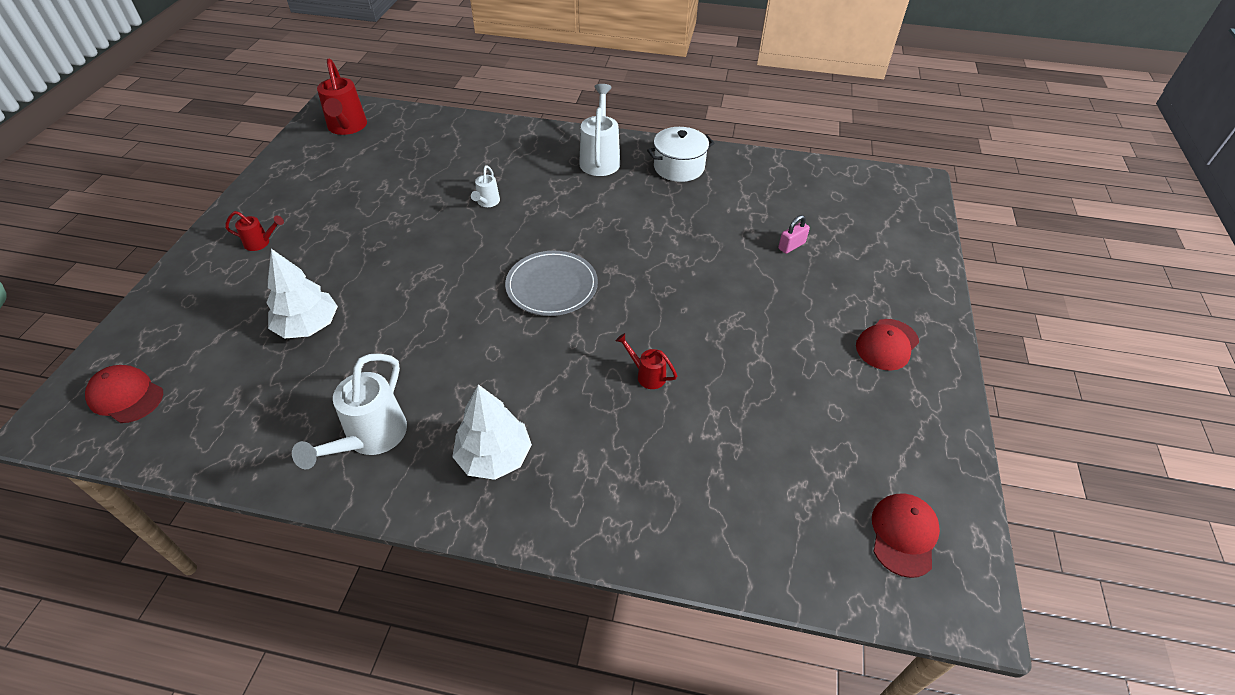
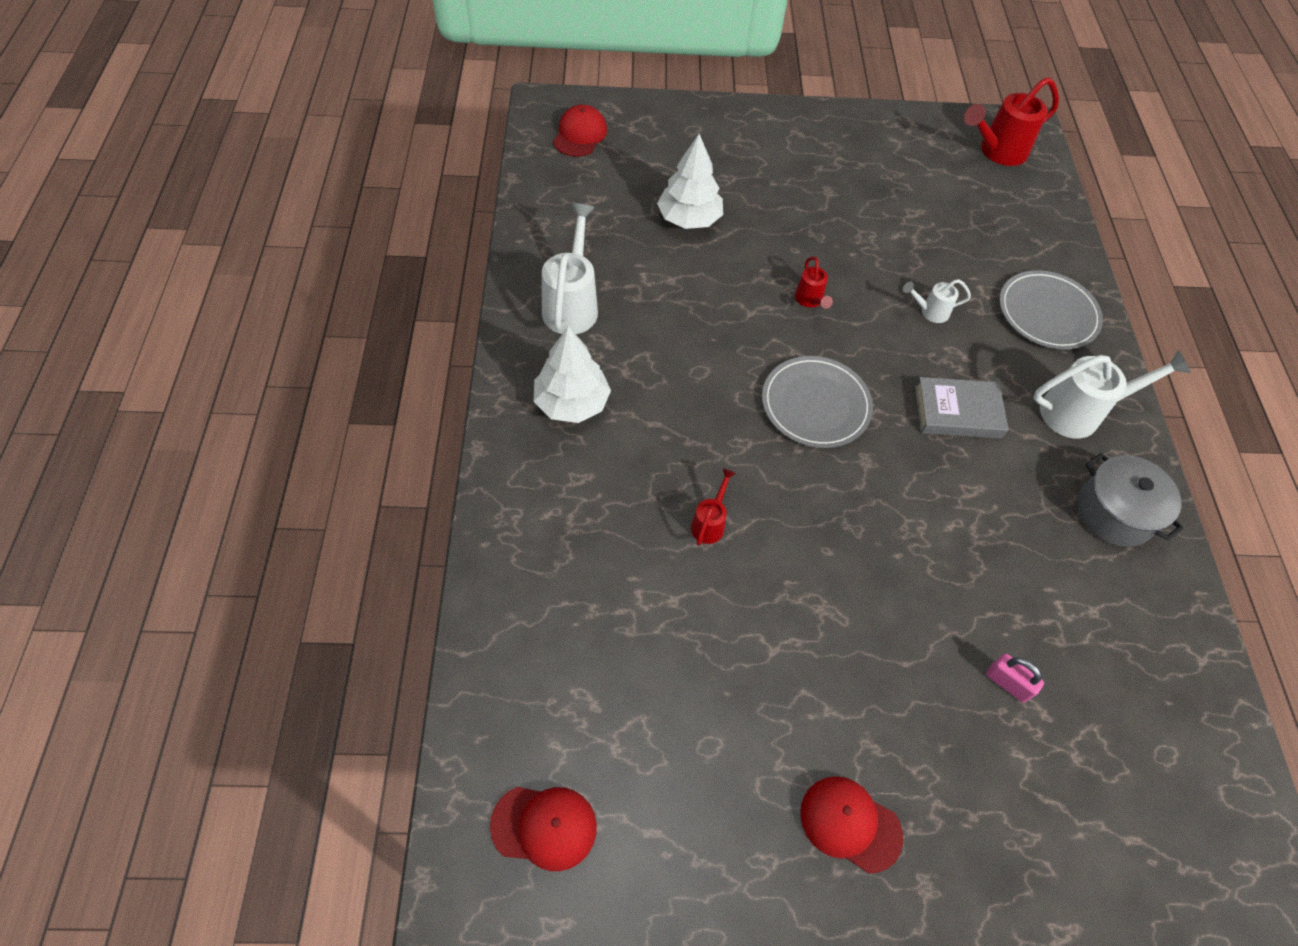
camera: 75 degrees right, 10 degrees up
(261, 243) = (784, 149): red watering can -> red watering can (810, 301)
(370, 439) = (572, 304): white watering can -> white watering can turned 90 degrees clockwise
(513, 148) = (1047, 313): none -> grey plate
(582, 213) = (957, 412): none -> grey book
(679, 167) = (1114, 513): white pot -> grey pot

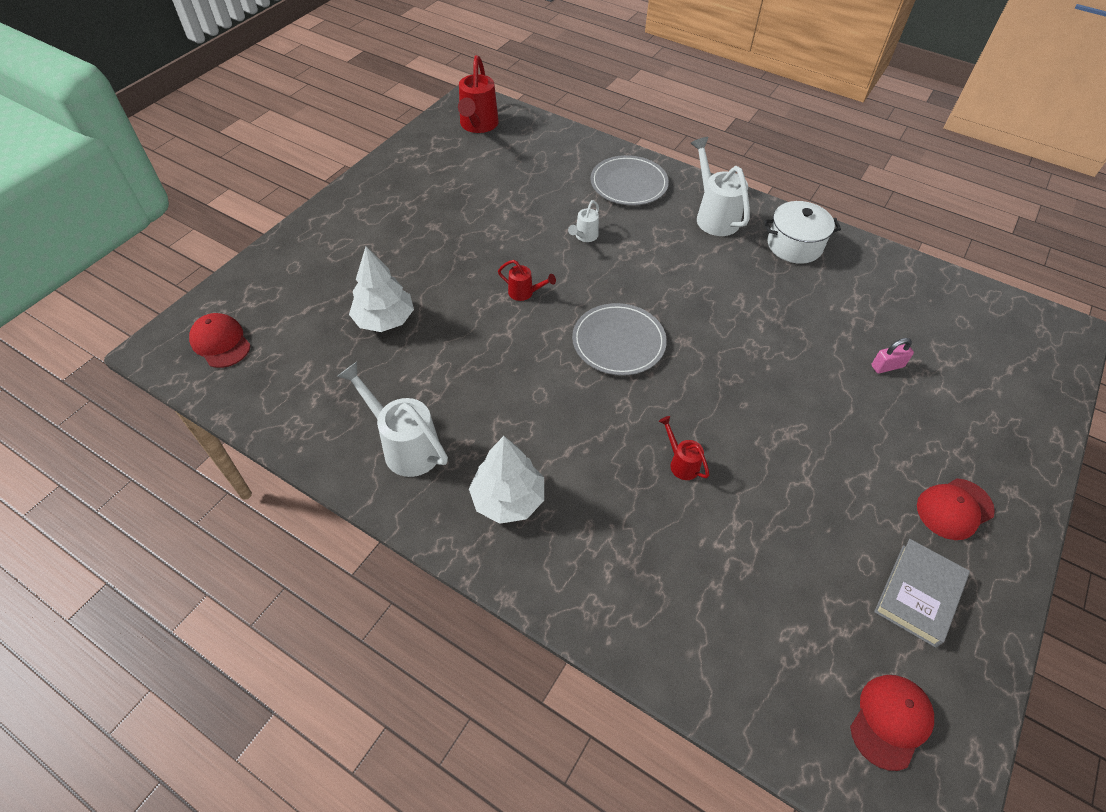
camera: 55 degrees left, 5 degrees down
(957, 412) = (675, 271): grey book -> grey book (918, 594)
(1080, 412) = (714, 216): white watering can -> white watering can turned 45 degrees counterclockwise
(1114, 513) = (794, 245): grey pot -> white pot

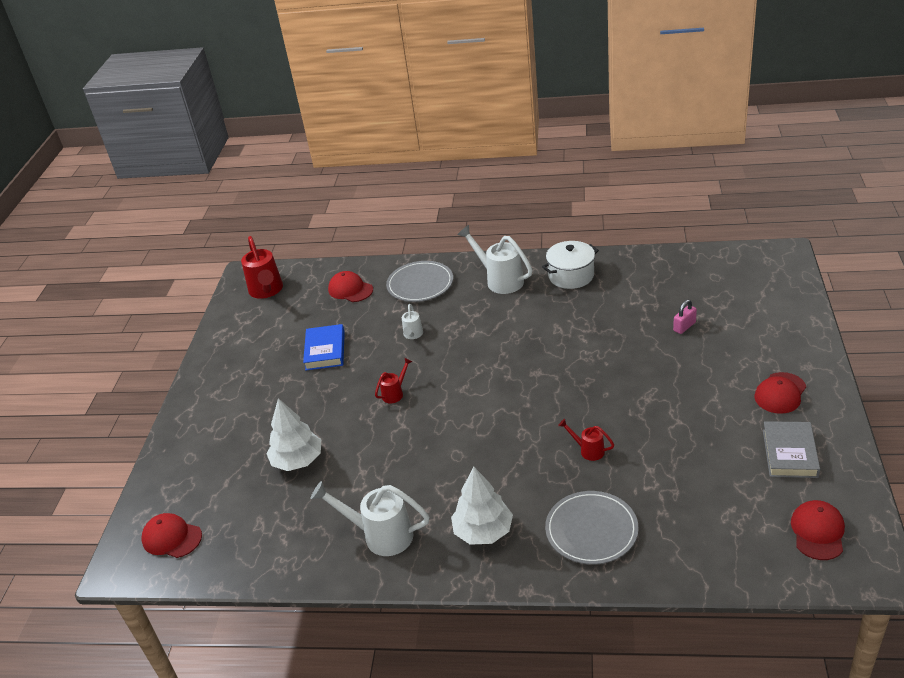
camera: 20 degrees left, 15 degrees down
(489, 214) = (325, 350): none -> blue book
(525, 293) = (395, 393): red watering can -> red watering can turned 45 degrees counterclockwise
(556, 159) = (350, 289): none -> red cap
(618, 342) = (489, 394): grey plate -> grey plate (591, 530)

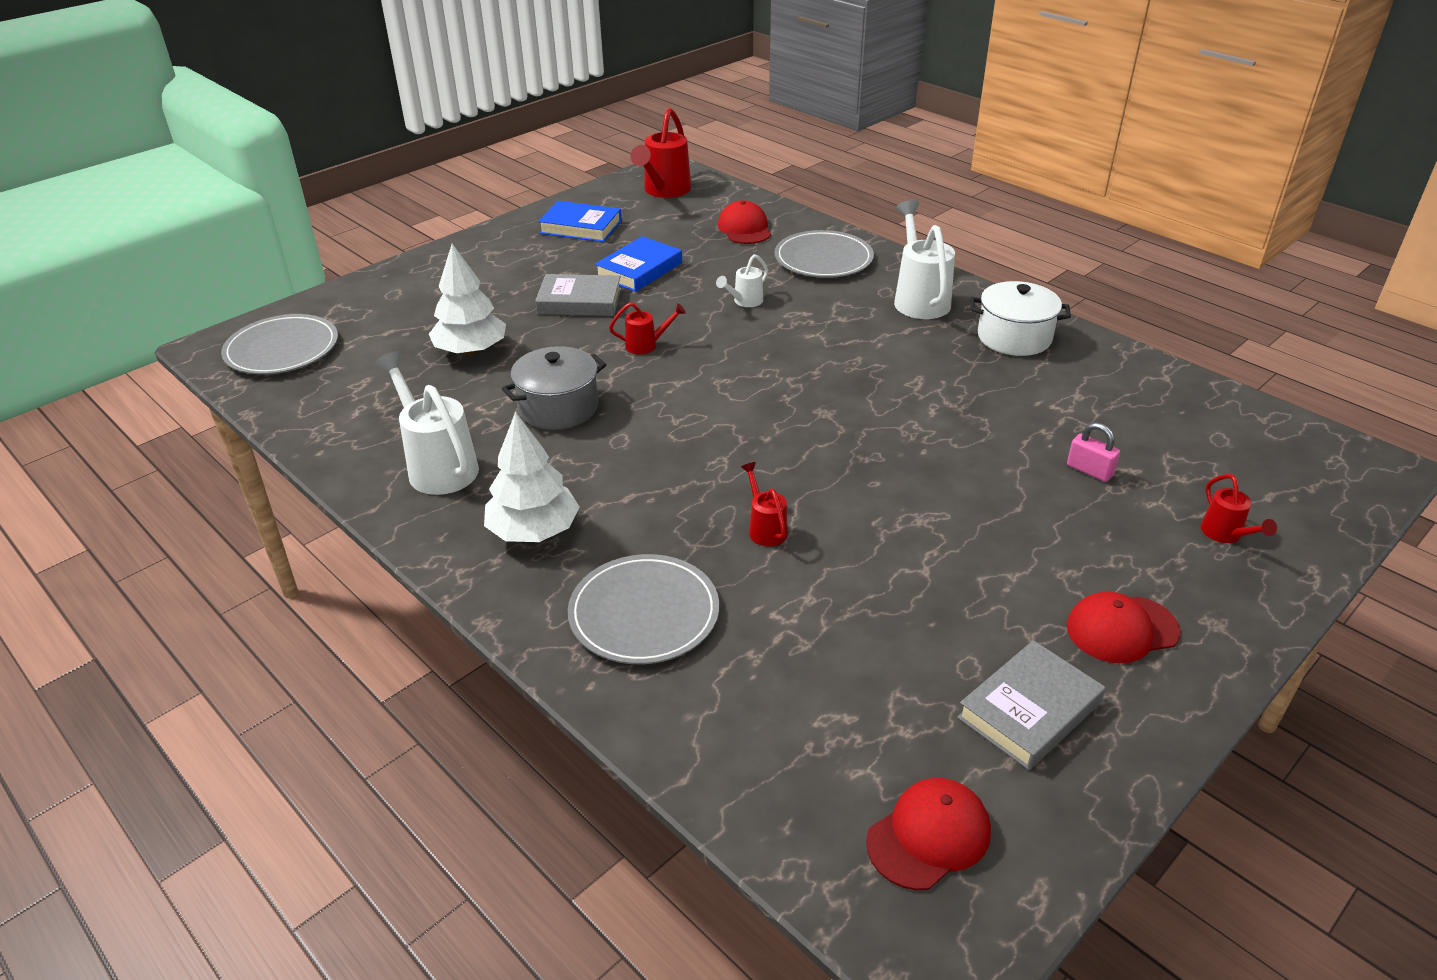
camera: 35 degrees right, 0 degrees up
(171, 538) = (282, 349): red cap -> grey plate
(248, 344) = (581, 227): none -> blue book
(318, 391) = (579, 301): none -> grey book
(398, 459) = (558, 407): none -> grey pot
(684, 326) = (1089, 470): pink padlock -> pink padlock turned 45 degrees clockwise
(767, 323) = (1225, 535): none -> red watering can

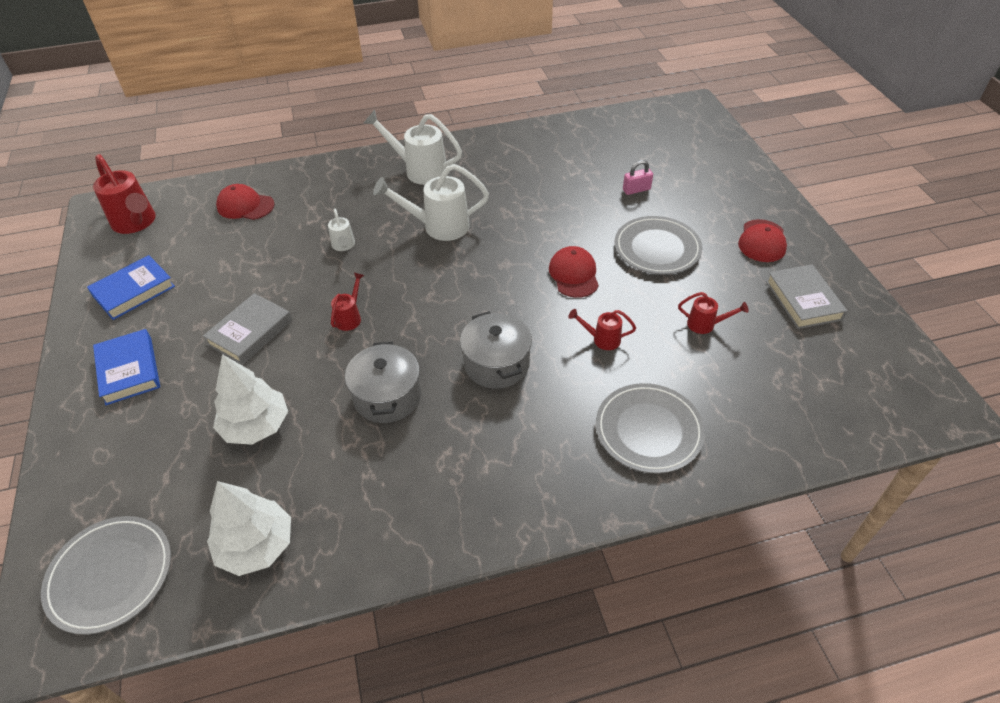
camera: 60 degrees left, 10 degrees up
(438, 465) = (403, 498): white watering can -> white watering can (438, 226)
(533, 531) = (528, 462): white tree -> white tree (256, 546)
(639, 270) = (241, 282): blue book -> blue book (129, 370)
(658, 461) = (496, 364): none -> grey pot
(823, 259) = (329, 187): grey plate -> grey plate (657, 248)
(929, 836) = (872, 377): red cap -> red cap (574, 274)
(1014, 337) = (495, 155): white pot -> none
(1225, 535) = (714, 174): red watering can -> red watering can (706, 325)

